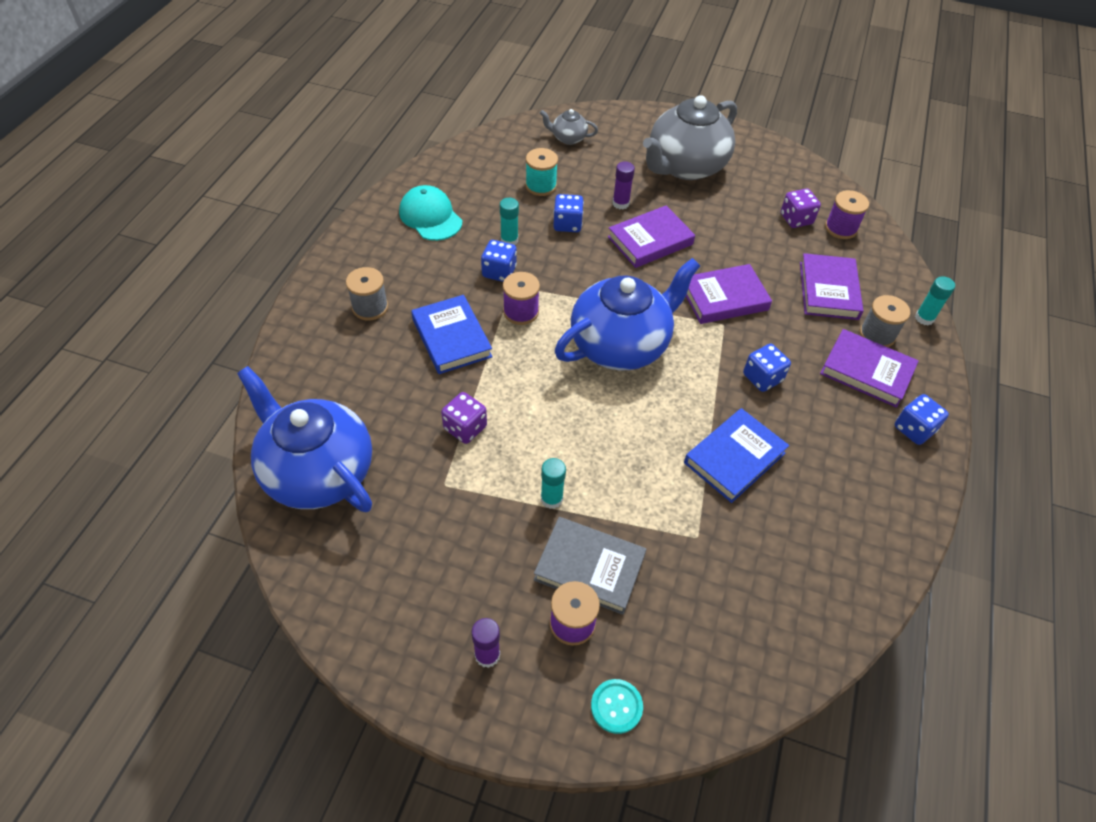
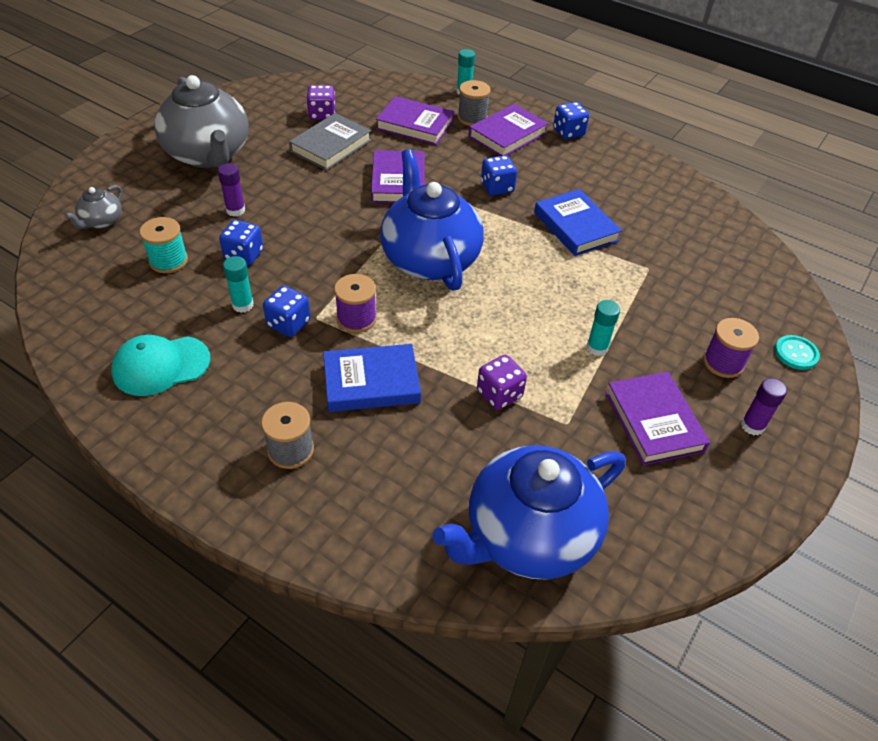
camera: 75 degrees left, 5 degrees down
(589, 567) = (671, 339): grey book -> grey book (331, 146)
(650, 241) = (301, 205): purple book -> purple book (654, 421)
(841, 228) = (346, 96): purple spool -> none

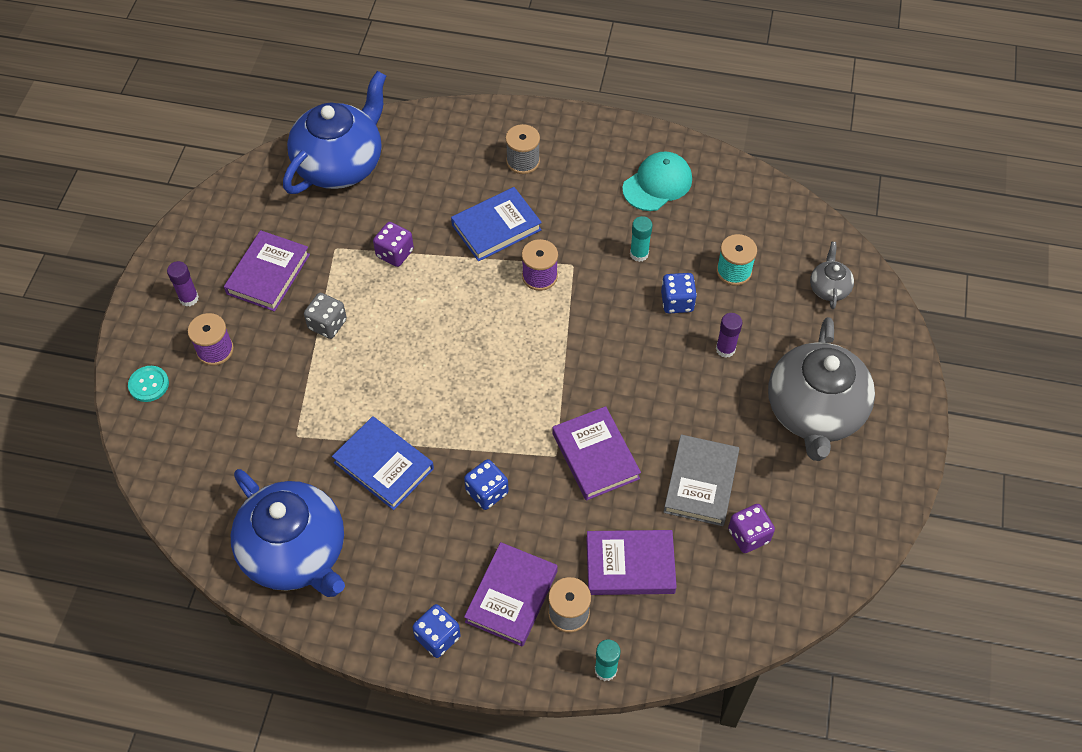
camera: 160 degrees right, 10 degrees up
(208, 155) = (814, 412): grey teapot -> grey teapot turned 120 degrees counterclockwise
(288, 323) = (590, 251): blue dice -> none
(429, 259) = (511, 363): blue teapot -> blue teapot (296, 553)
(597, 348) = (327, 324): turquoise glue stick -> grey dice
(654, 421) = (268, 274): purple book -> purple book turned 60 degrees clockwise

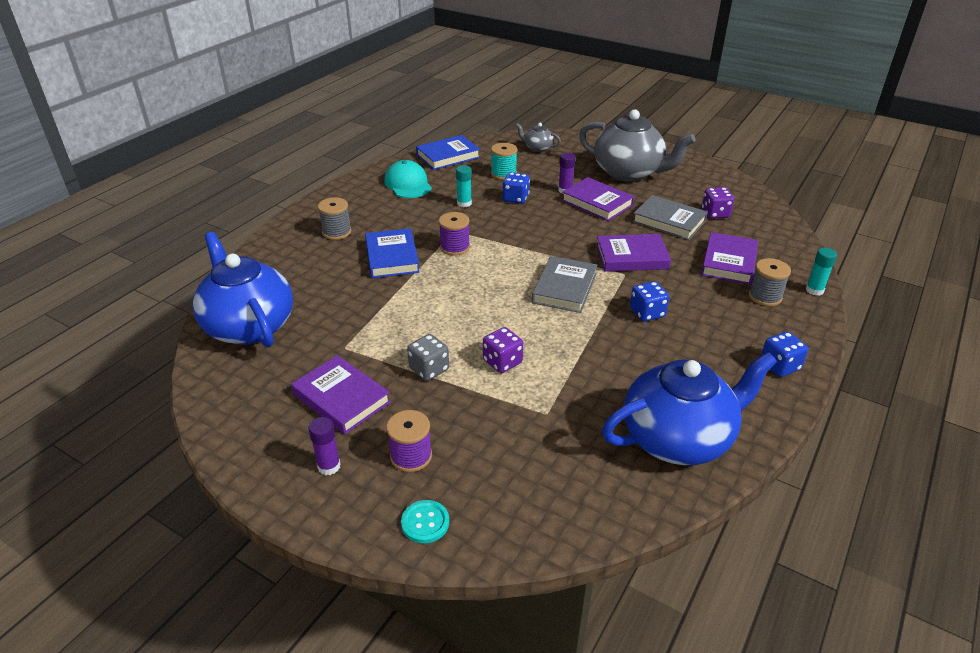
camera: 70 degrees left, 20 degrees down
(384, 465) = (601, 363): blue book -> blue book (448, 156)
(395, 253) = (377, 314): purple dice -> purple dice (502, 362)
(502, 402) = (564, 288): none -> grey book
(511, 596) = (746, 320): purple book -> purple book (597, 203)

